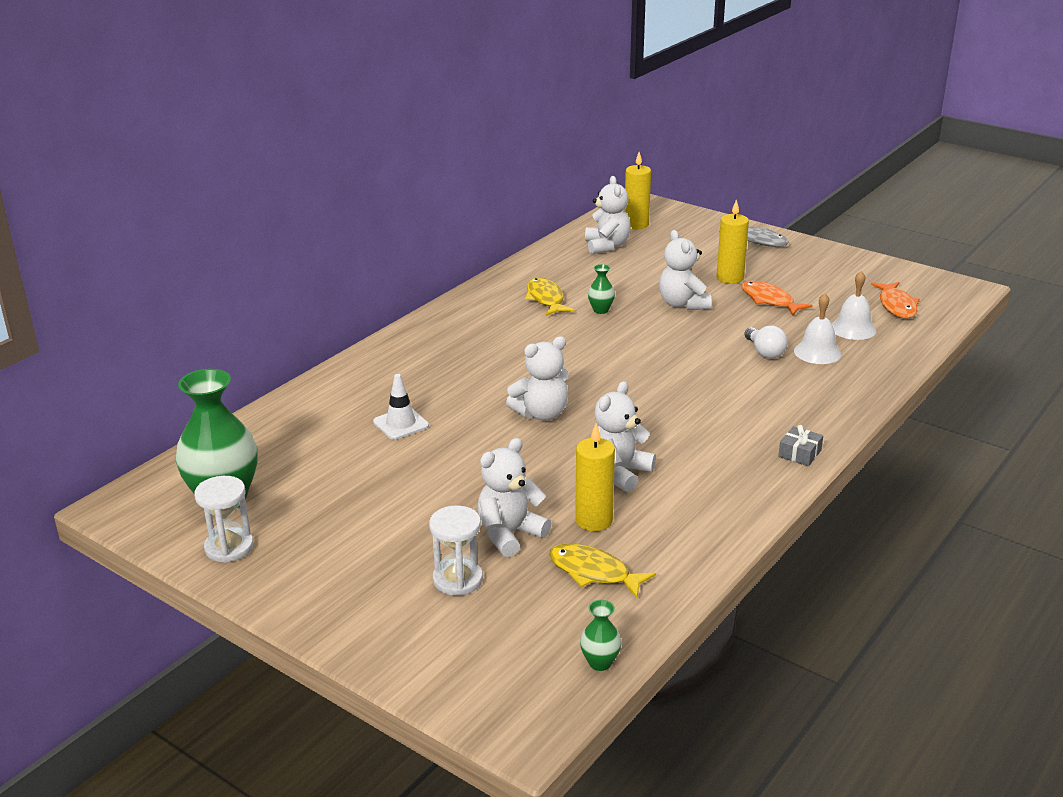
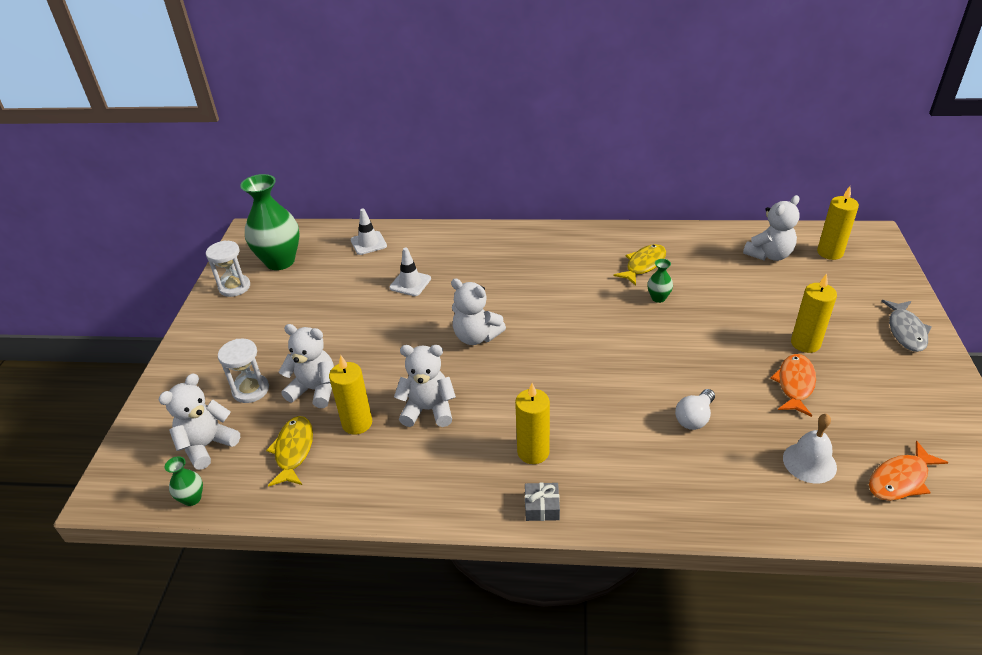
camera: 60 degrees right, 10 degrees up
(283, 428) = (368, 243): none -> white traffic cone
(683, 304) = (722, 336): white teddy bear -> white teddy bear (207, 445)
(732, 436) = (533, 452): none -> yellow candle
(817, 352) = (733, 453): white bell -> none

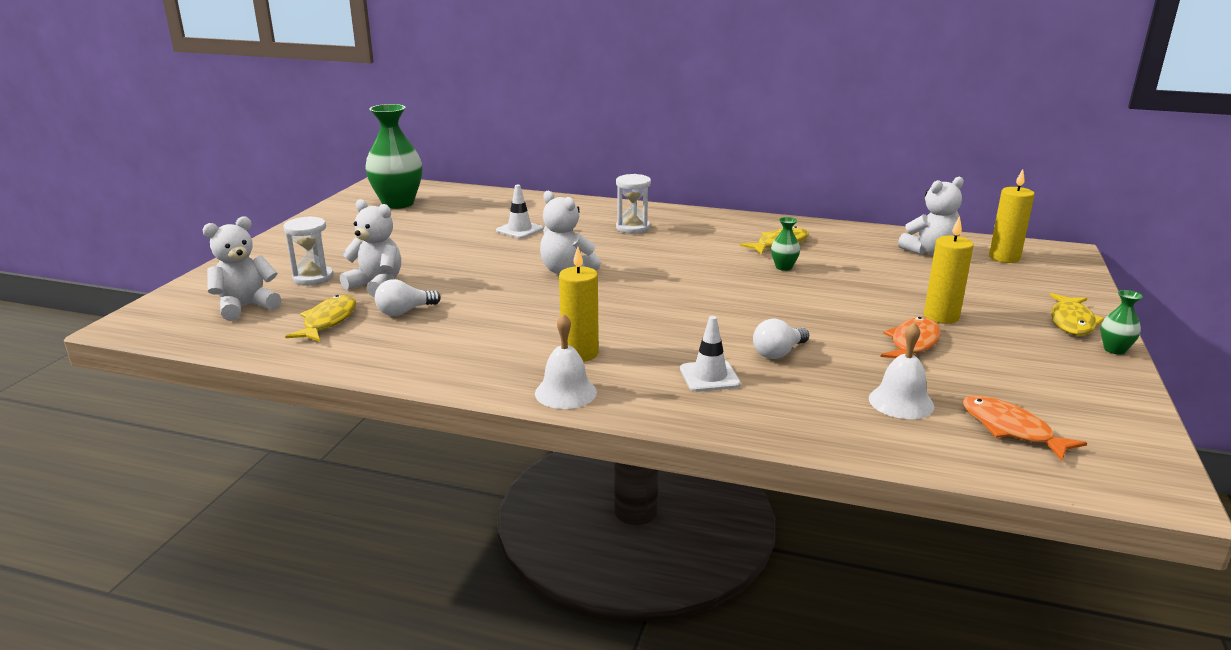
camera: 10 degrees right, 15 degrees down
(192, 498) = (206, 338): green vase -> green vase (1114, 349)
(234, 287) = (343, 214): white hourglass -> white hourglass (633, 228)
(357, 423) = (405, 311): yellow candle -> white light bulb
(368, 243) = (493, 201): white traffic cone -> white traffic cone (709, 377)
(428, 410) = (484, 312): white teddy bear -> none
(542, 507) = (565, 392): grey gift -> white bell
(900, 479) = (1011, 429): orange fish -> orange fish turned 75 degrees clockwise
(905, 331) = (1072, 322): grey fish -> yellow fish

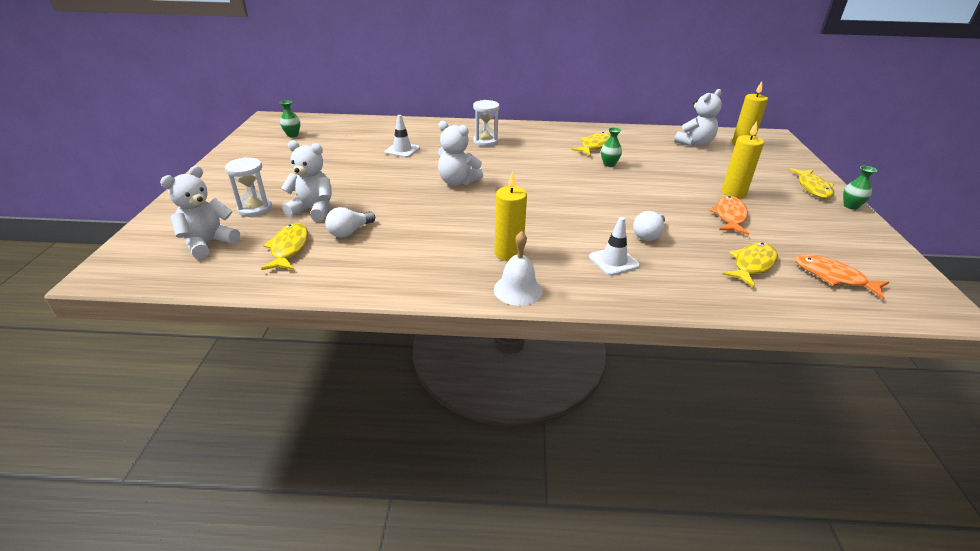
camera: 15 degrees left, 10 degrees up
(398, 203) = (292, 135): green vase -> green vase, size x0.44
(901, 402) = (752, 264): white bell -> yellow fish

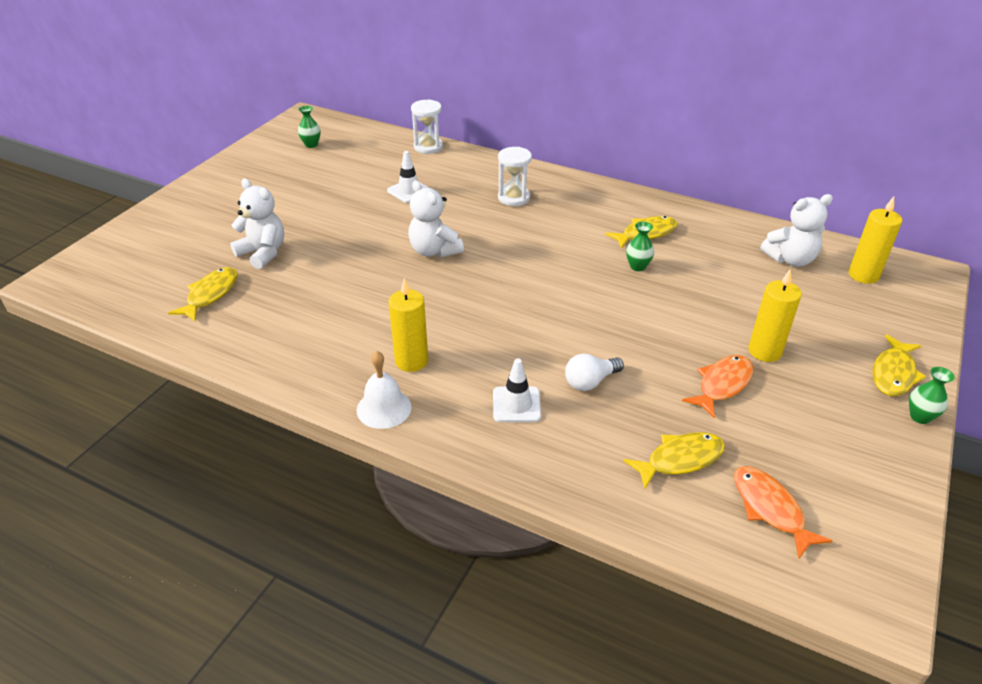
camera: 25 degrees right, 5 degrees up
(208, 243) = (148, 269): white teddy bear -> none
(255, 209) = (212, 238): white hourglass -> white hourglass (428, 147)
(349, 232) = (277, 289): white light bulb -> none

